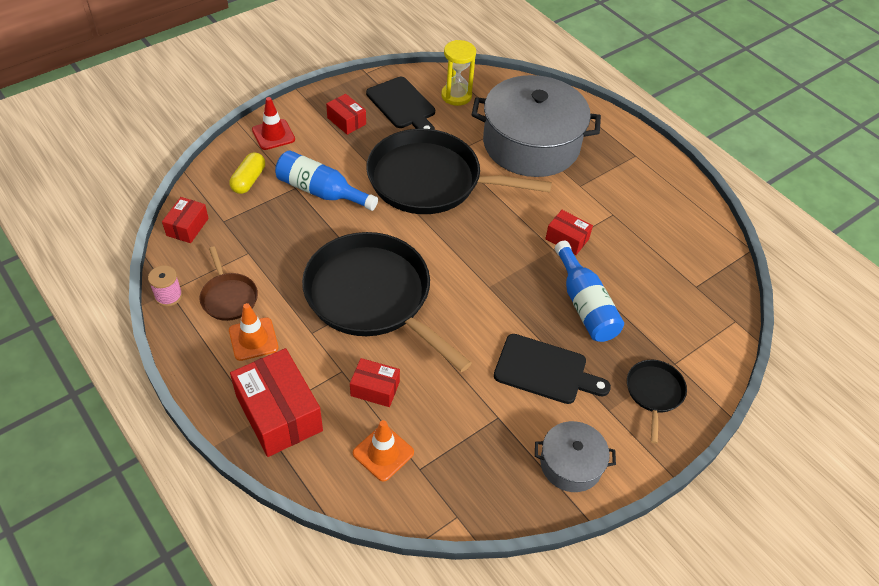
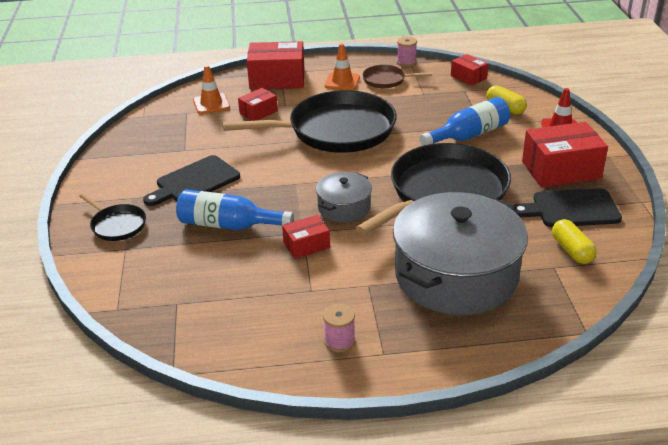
camera: 125 degrees right, 15 degrees down
(346, 121) = (561, 170): red box -> red box, size x1.85
(456, 96) = (572, 250): yellow hourglass -> yellow capsule
(571, 464) = (118, 166): grey pot -> grey pot (344, 207)
(645, 179) = (339, 341): none -> pink spool

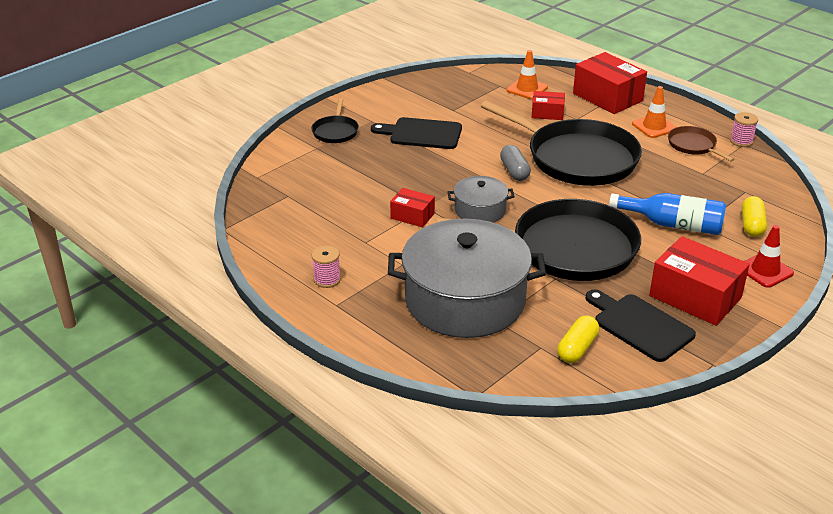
camera: 50 degrees right, 0 degrees up
(228, 225) = (392, 173): blue bottle -> none
(313, 165) = (514, 171): none -> grey capsule
(468, 77) = (772, 183): red box -> none

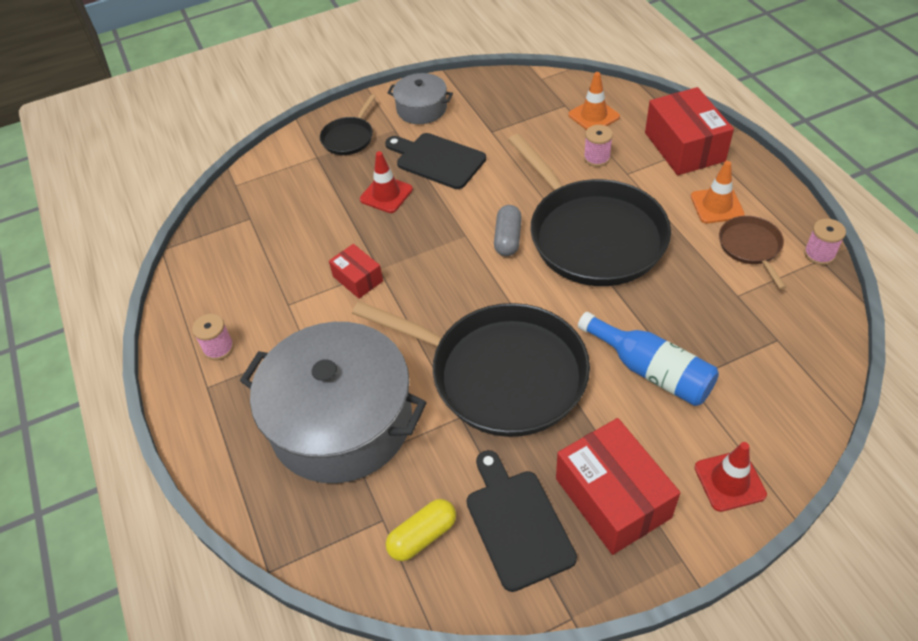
camera: 25 degrees right, 15 degrees up
(396, 161) = (386, 194): none -> red traffic cone
(480, 210) = (435, 289): grey pot -> grey pot (421, 109)
(547, 113) = (596, 158): red box -> pink spool
(752, 225) = (754, 399): yellow capsule -> none

